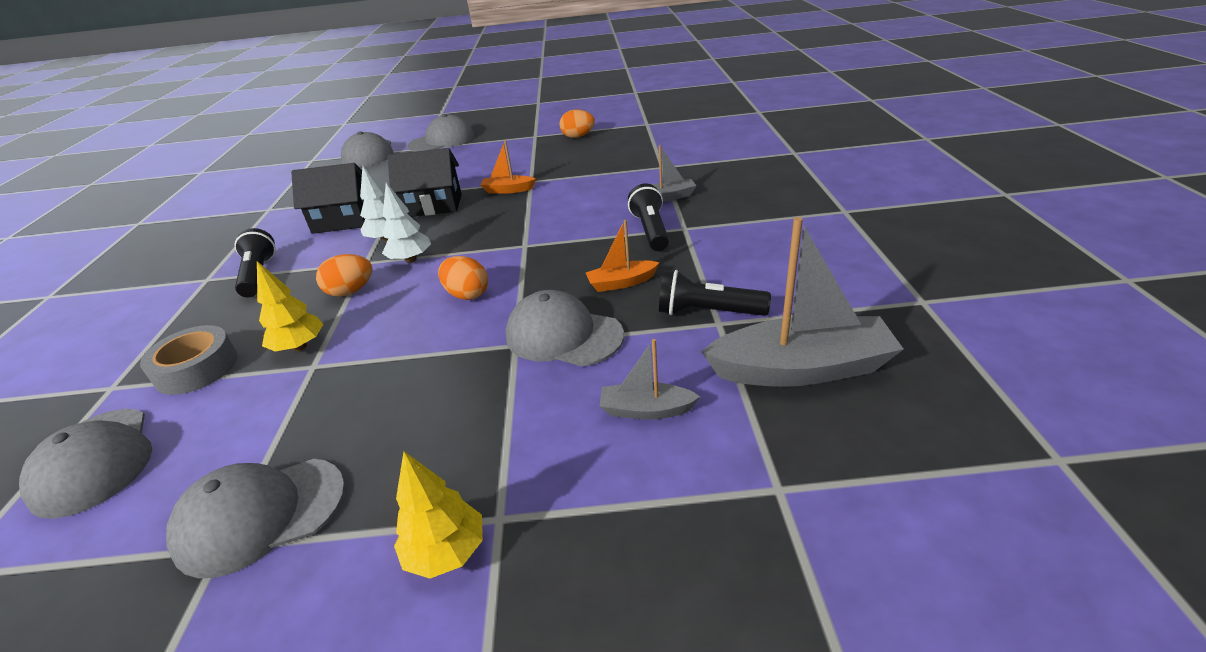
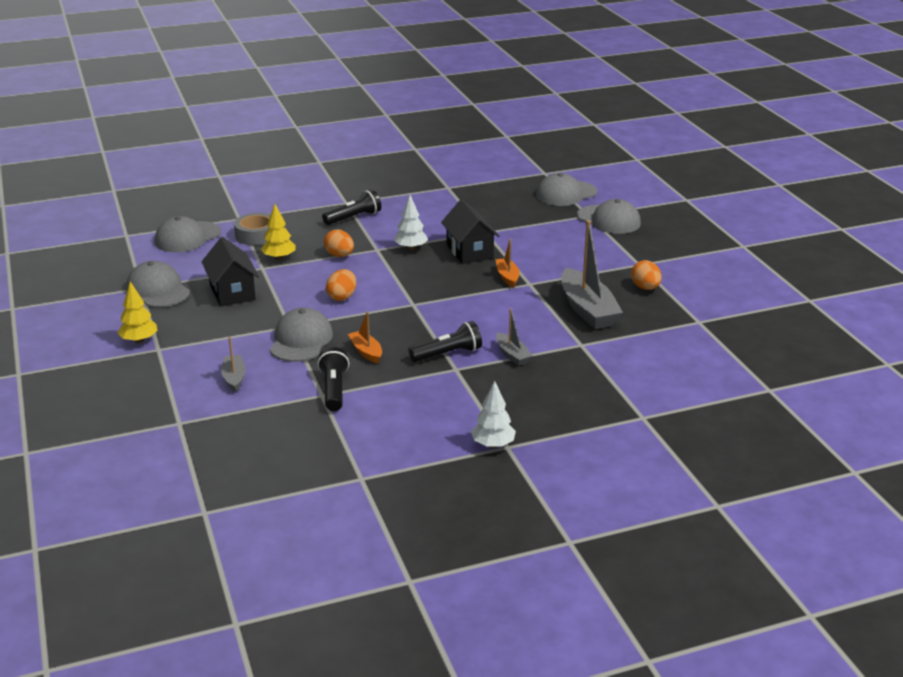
camera: 70 degrees right, 5 degrees down
(344, 221) = (435, 223): black house -> black house (232, 292)
(411, 260) = (383, 265): white tree -> white tree (493, 445)
(800, 369) = (276, 427): grey boat -> grey boat (587, 310)

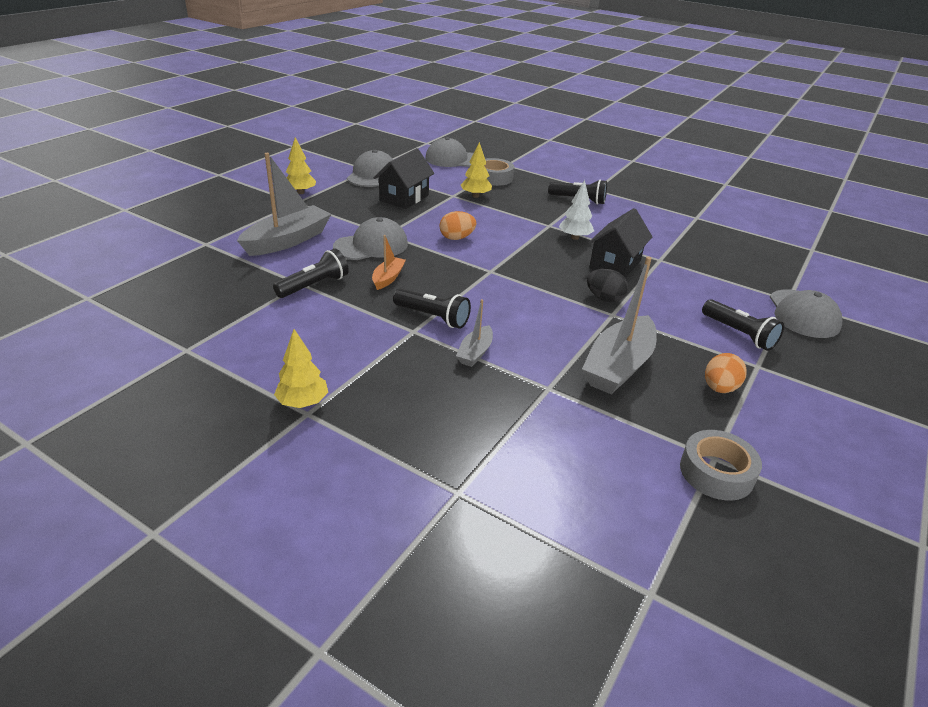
camera: 50 degrees right, 5 degrees up
(234, 378) = (287, 241): grey boat -> grey boat, size x1.97
(339, 255) = (515, 215): orange egg -> none
(493, 445) = (303, 403): white tree -> yellow tree
(507, 277) = (604, 298): orange boat -> black egg
(566, 194) = (800, 273): grey cap -> none
(603, 252) = (739, 334): none -> black flashlight
(710, 327) = (716, 472): none -> grey tape

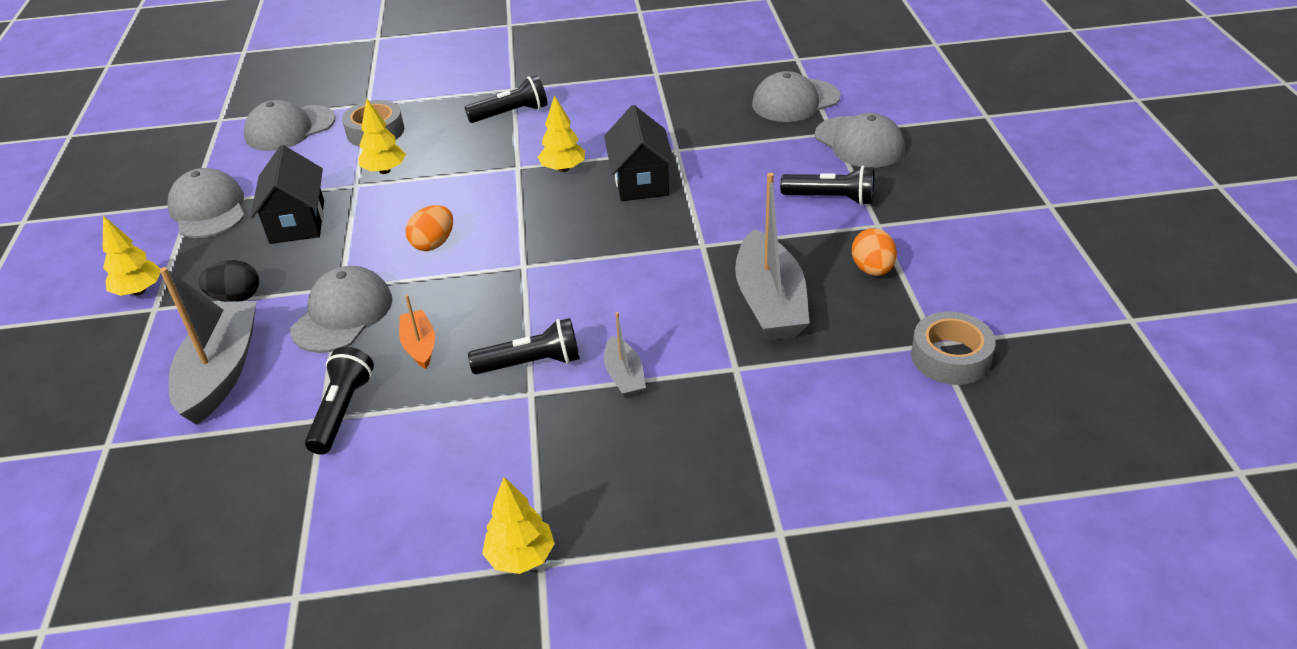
camera: 35 degrees left, 5 degrees up
(574, 237) = (563, 169): white tree -> yellow tree
(604, 298) = (675, 230): black egg -> black egg (236, 298)
(780, 271) = (795, 101): none -> grey cap

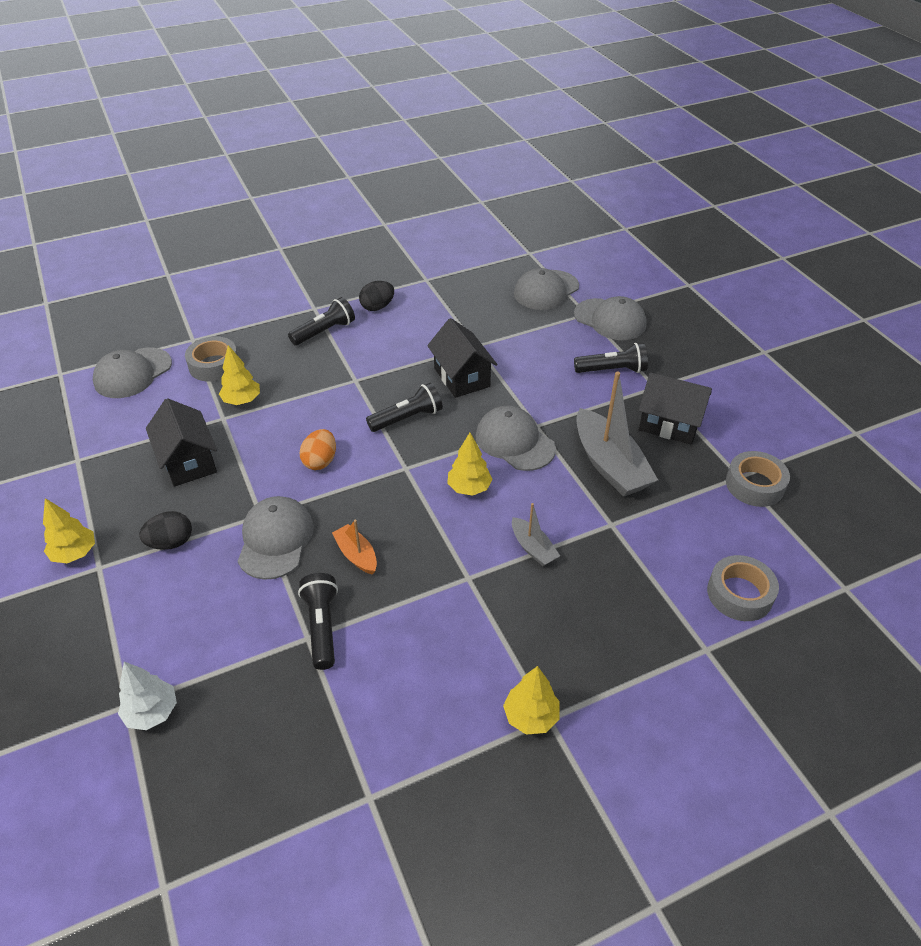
camera: 20 degrees left, 5 degrees up
(127, 458) = (152, 712): none -> white tree
(208, 209) = (98, 463): grey cap -> grey cap (514, 442)
(221, 372) = (195, 614): grey boat -> none
(531, 363) = (455, 551): black flashlight -> black flashlight (407, 418)
(563, 169) = (394, 376): yellow tree -> yellow tree (469, 488)
(584, 95) = (377, 307): none -> black egg
(860, 479) = (739, 594): none -> grey tape
(872, 269) = (669, 424): orange egg -> black house

